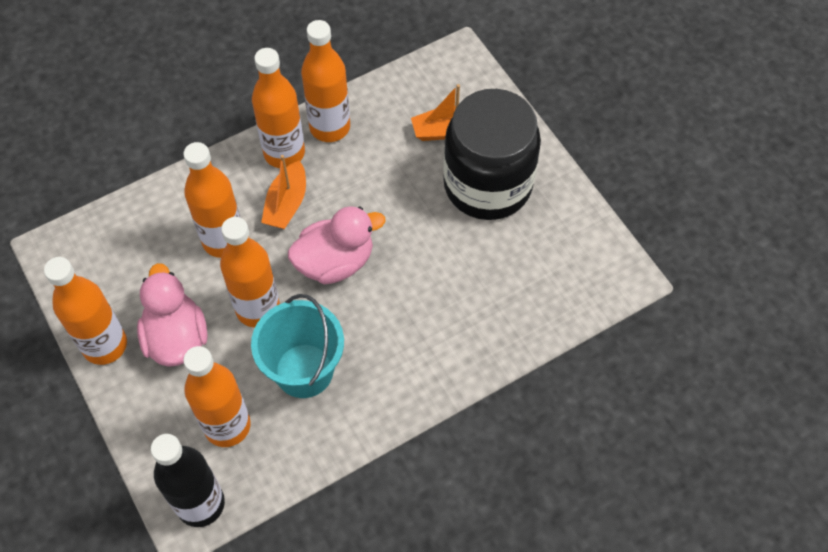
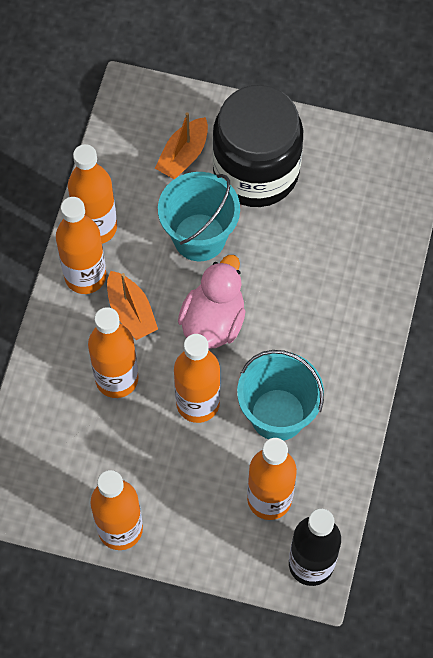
camera: 45 degrees left, 5 degrees up
(176, 337) = (165, 476): pink duck -> none
(393, 195) = (199, 237): none -> turquoise bucket

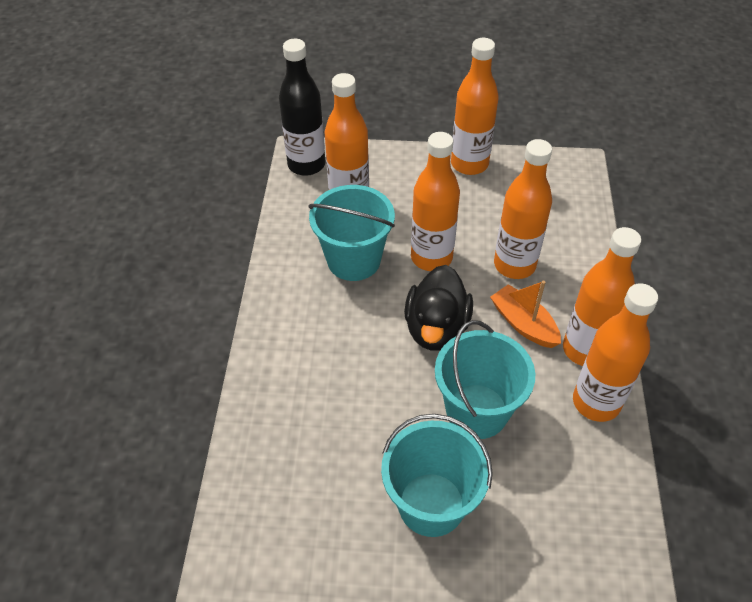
camera: 170 degrees right, 15 degrees down
(183, 155) = (528, 509): orange boat -> none
(213, 321) = (436, 328): pink duck -> black duck
(256, 171) = (431, 504): black jar -> turquoise bucket

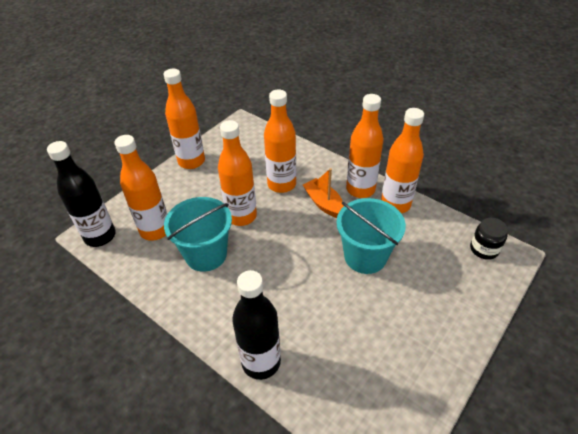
camera: 55 degrees left, 5 degrees down
(262, 386) = (261, 362): none -> black bottle
(431, 504) = (412, 313): turquoise bucket -> none
(436, 328) = (294, 242): black duck -> none
(523, 324) = (324, 203): orange boat -> orange boat turned 60 degrees clockwise
(611, 549) = (484, 249): none -> black jar

